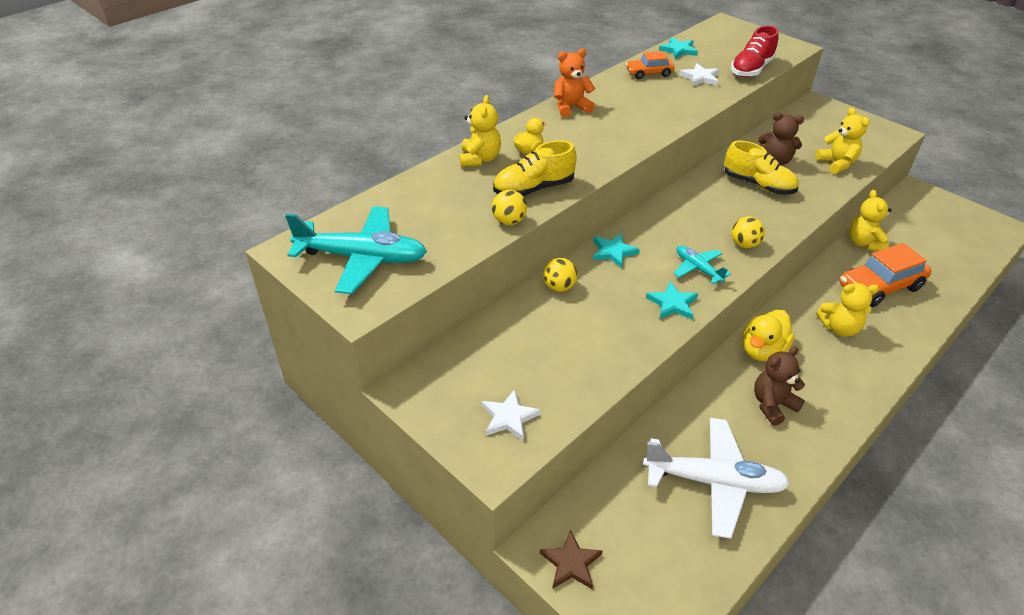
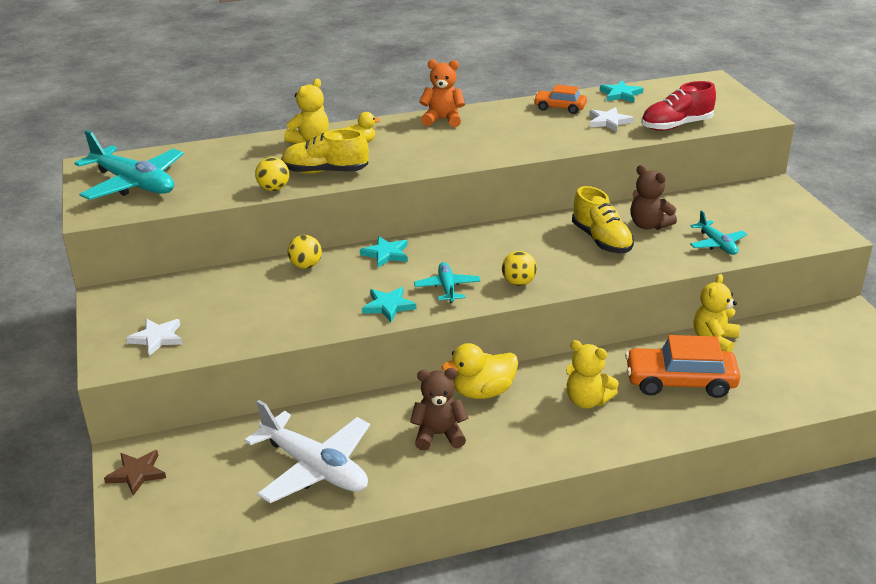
camera: 30 degrees right, 10 degrees down
(836, 164) = (717, 244): yellow teddy bear -> turquoise plane

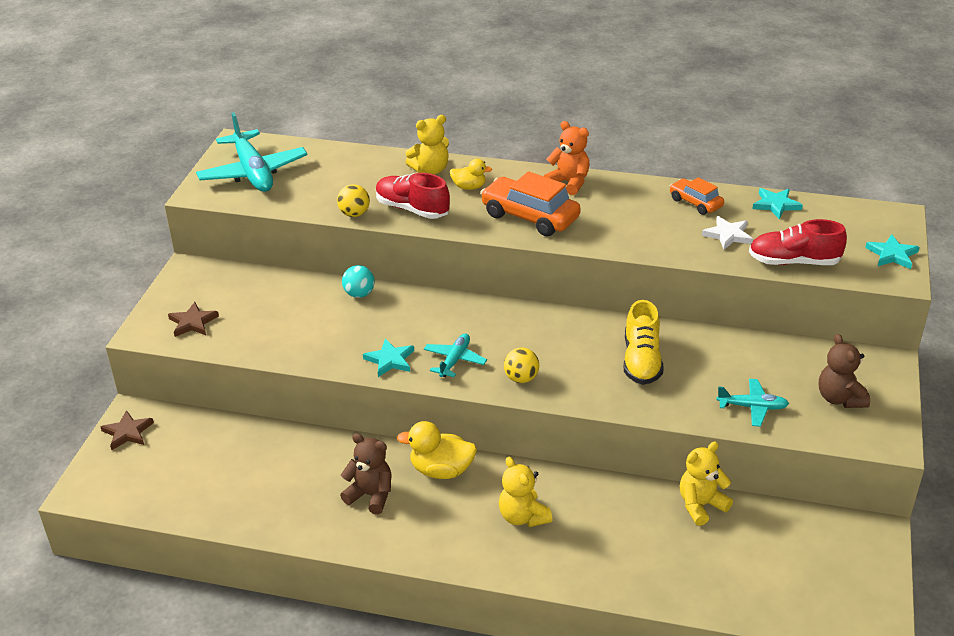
camera: 30 degrees right, 5 degrees up
(157, 338) = (193, 322): white star -> brown star
(306, 266) = (359, 294): yellow ball -> turquoise ball
(315, 468) = (253, 483): white plane -> none
(325, 171) = (412, 209): yellow shoe -> red shoe
(386, 254) = (434, 306): turquoise star -> turquoise star (892, 254)
(649, 225) = (704, 361): brown teddy bear -> brown teddy bear (839, 398)
(680, 382) = (625, 534): orange car -> orange car (530, 217)
(717, 244) = (752, 407): turquoise plane -> turquoise plane turned 90 degrees counterclockwise

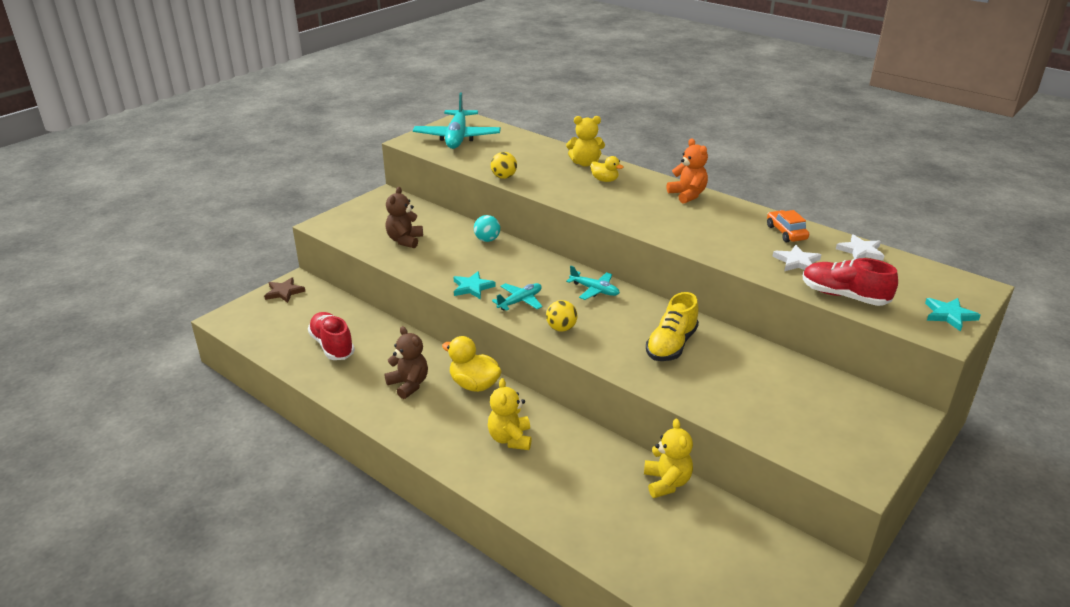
camera: 25 degrees right, 5 degrees down
(193, 322) = (359, 227): brown star -> none
(412, 209) = (549, 184): red shoe -> red shoe (332, 346)
(530, 217) = (635, 209): orange car -> none
(701, 505) = (666, 482): yellow teddy bear -> yellow teddy bear turned 90 degrees clockwise
(752, 407) = (744, 409): turquoise plane -> turquoise plane (594, 290)
(776, 205) = (860, 251): turquoise star -> white star
(839, 398) = (835, 428): brown teddy bear -> brown teddy bear (405, 240)

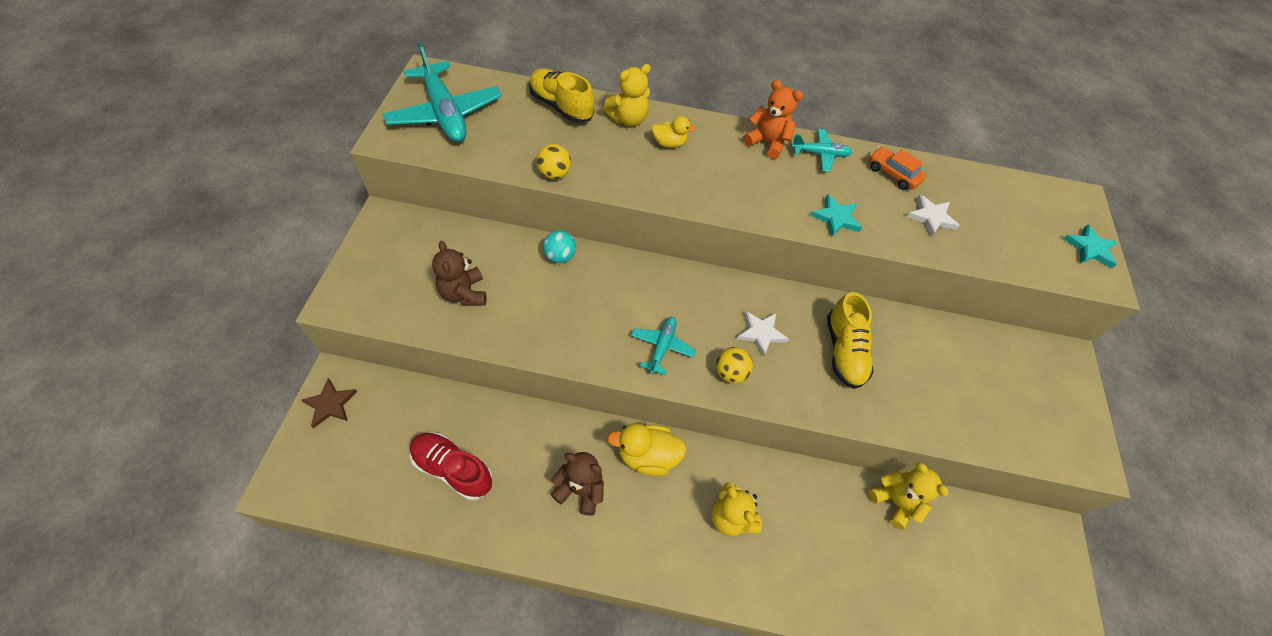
camera: 35 degrees left, 25 degrees up
(472, 287) = (596, 345): turquoise star -> turquoise star (836, 217)
(541, 149) = (561, 106): none -> yellow shoe
(594, 290) = (723, 297): turquoise plane -> turquoise plane (820, 154)
(844, 296) = (1001, 255): red shoe -> none
(860, 251) = (968, 180): white star -> white star (761, 333)

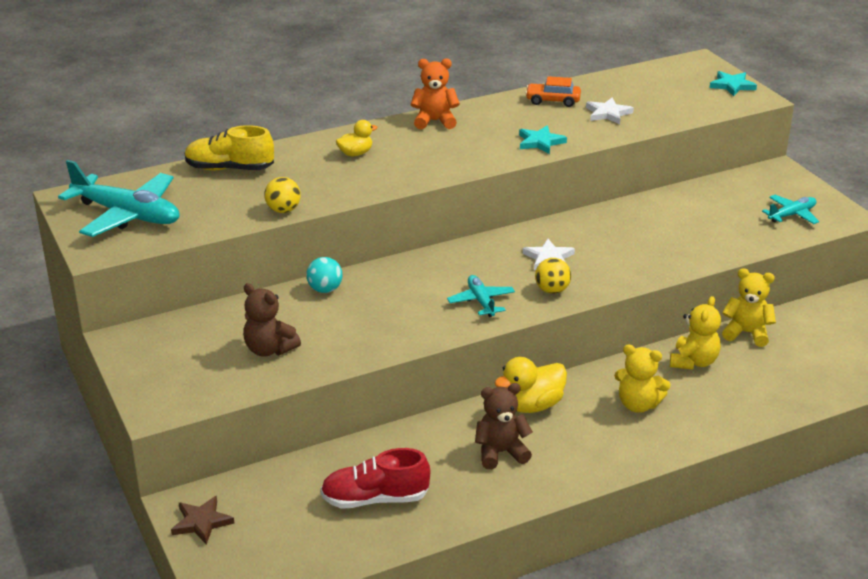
camera: 30 degrees left, 25 degrees down
(628, 119) = (300, 153): yellow teddy bear -> yellow teddy bear (693, 362)
(820, 154) = (485, 111): turquoise plane -> turquoise plane (792, 215)
(843, 351) = (622, 239): yellow shoe -> none

